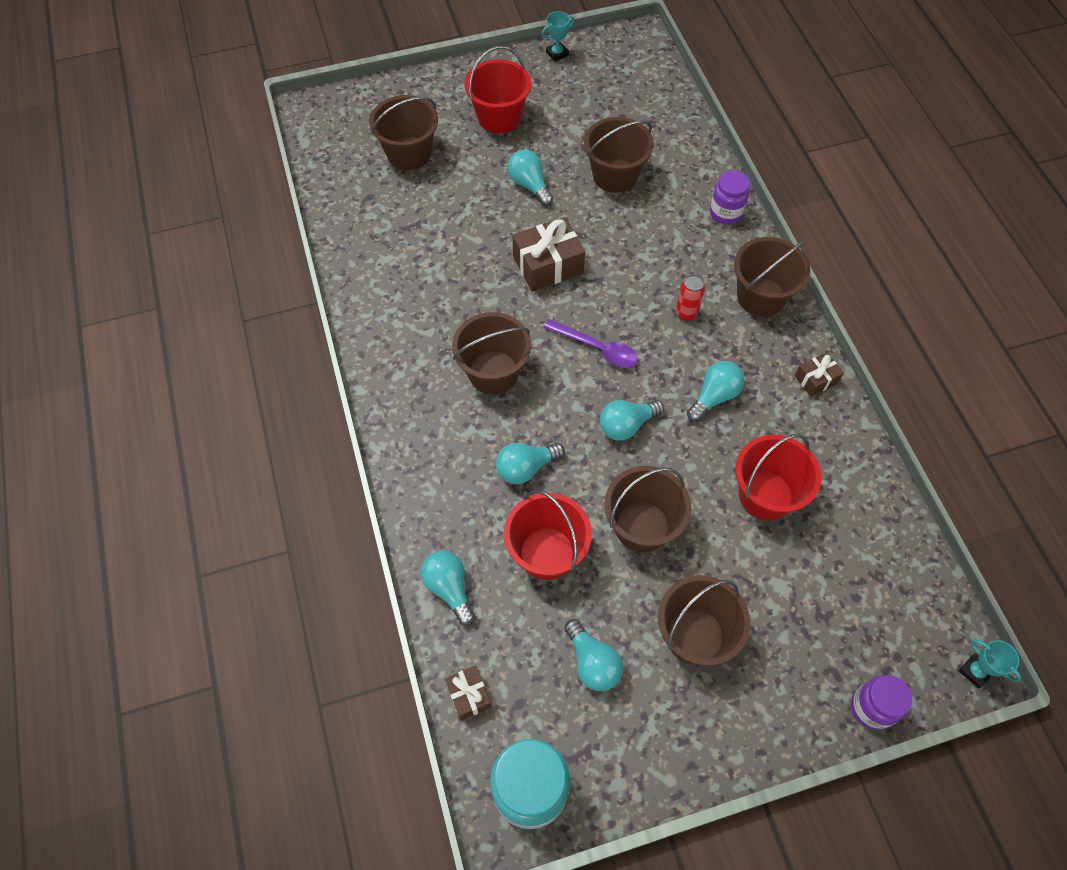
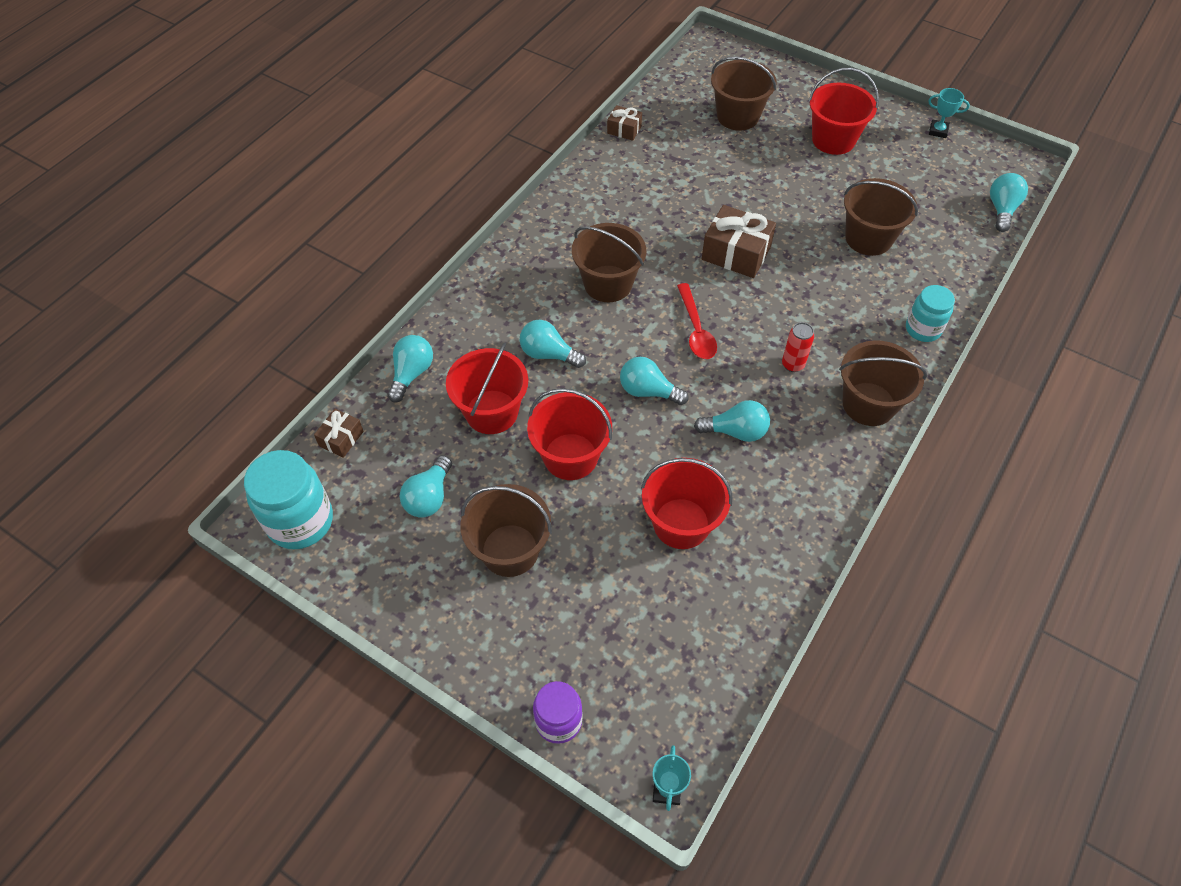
camera: 50 degrees right, 5 degrees down
(529, 185) = (794, 196): turquoise light bulb -> turquoise light bulb (1001, 210)
(596, 348) = (696, 329): purple spoon -> red spoon
(641, 526) = (570, 456): brown bucket -> red bucket
(725, 213) = (923, 329): purple jar -> turquoise jar
(816, 379) = (831, 493): brown gift -> brown gift (624, 130)

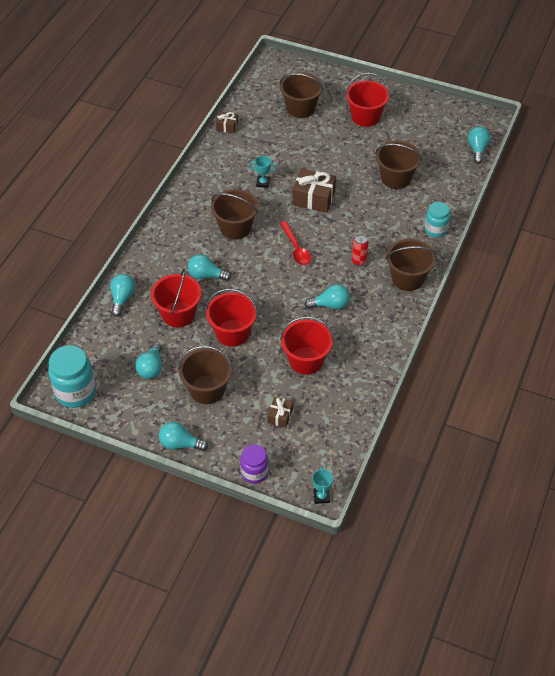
camera: 10 degrees left, 5 degrees down
(341, 439) = (88, 342): brown gift -> brown gift (280, 416)
(648, 391) = (273, 289): turquoise light bulb -> turquoise light bulb (180, 444)
(938, 131) = (432, 103): turquoise trophy -> turquoise trophy (263, 183)

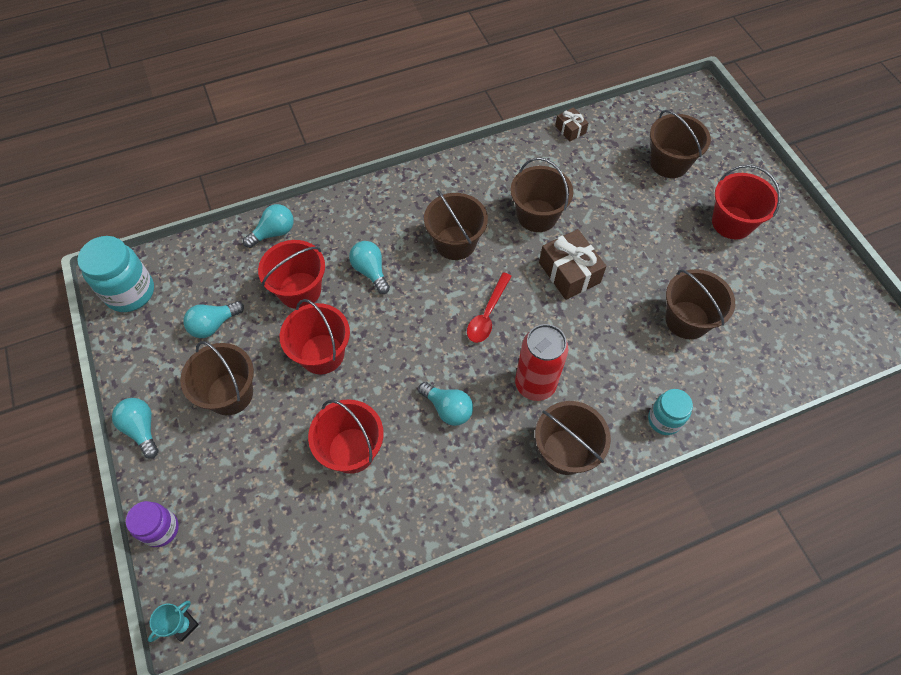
camera: 45 degrees right, 10 degrees up
(263, 183) = (537, 216): turquoise trophy -> brown bucket
(280, 416) = (256, 489): brown gift -> none
(359, 261) = (535, 384): red can -> red can, size x1.98
(477, 149) = (828, 361): turquoise light bulb -> none

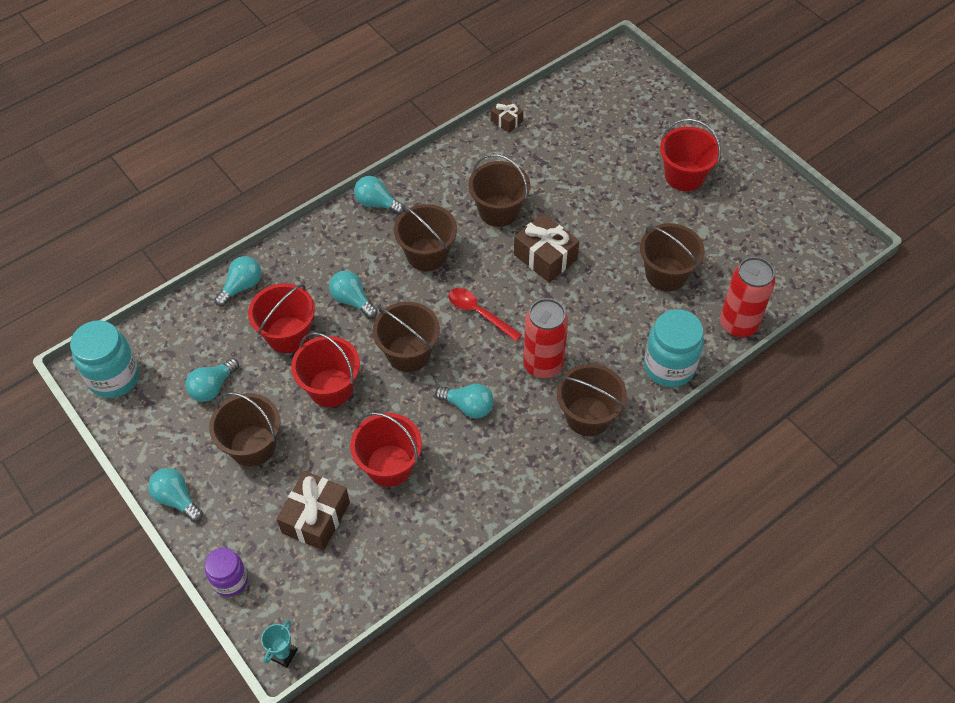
camera: 15 degrees left, 5 degrees down
(264, 486) = (316, 517): none -> brown gift
(424, 182) = (377, 203): none -> turquoise light bulb
(487, 314) = (479, 313): red spoon -> red spoon turned 120 degrees clockwise
(664, 420) = (669, 367): turquoise jar -> turquoise jar, size x1.61
(669, 163) = (611, 132): brown bucket -> brown bucket (408, 353)
(749, 393) = (738, 324): none -> red can

